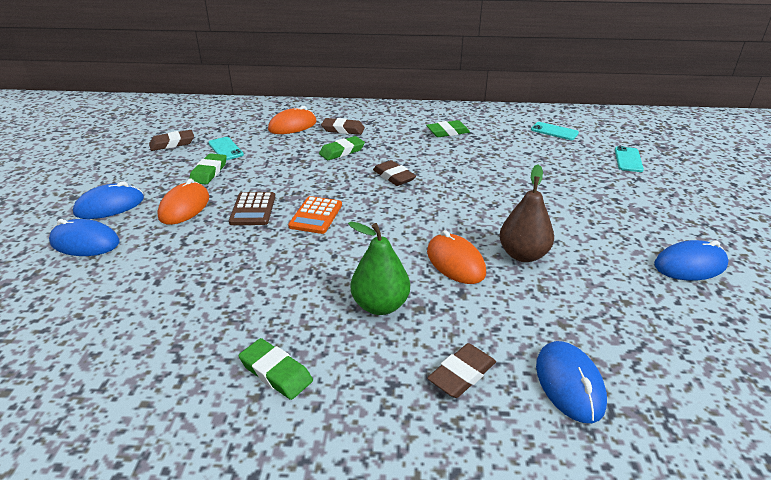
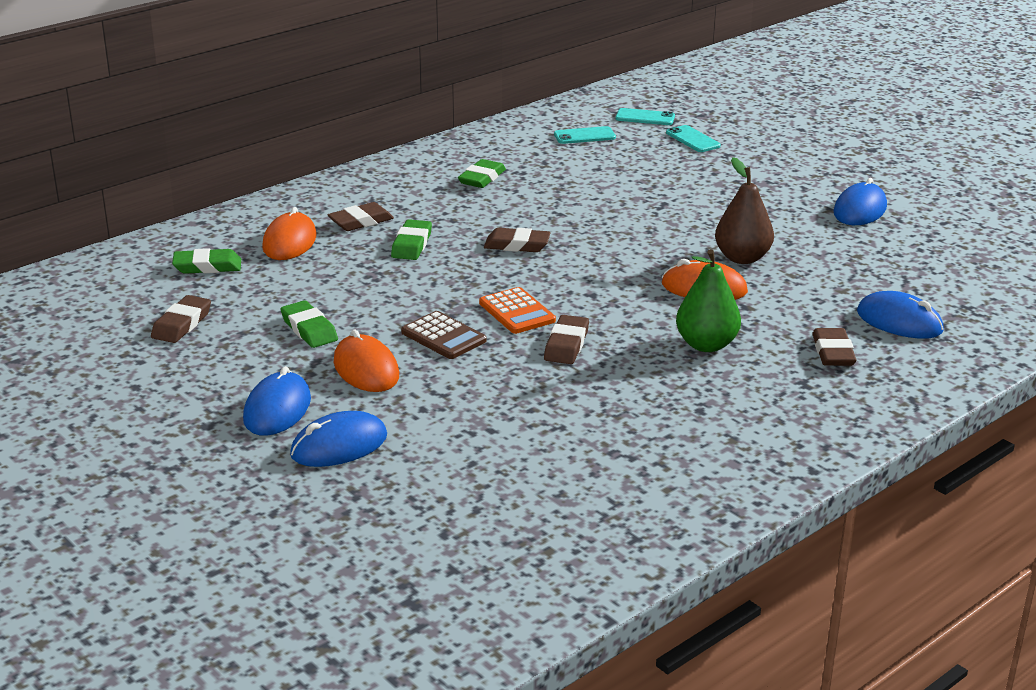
camera: 45 degrees left, 5 degrees down
(225, 149) = (268, 300): turquoise phone -> turquoise phone (645, 117)
(276, 372) = (718, 421): green eraser -> green eraser (207, 266)
(300, 252) = (566, 345): none -> brown eraser

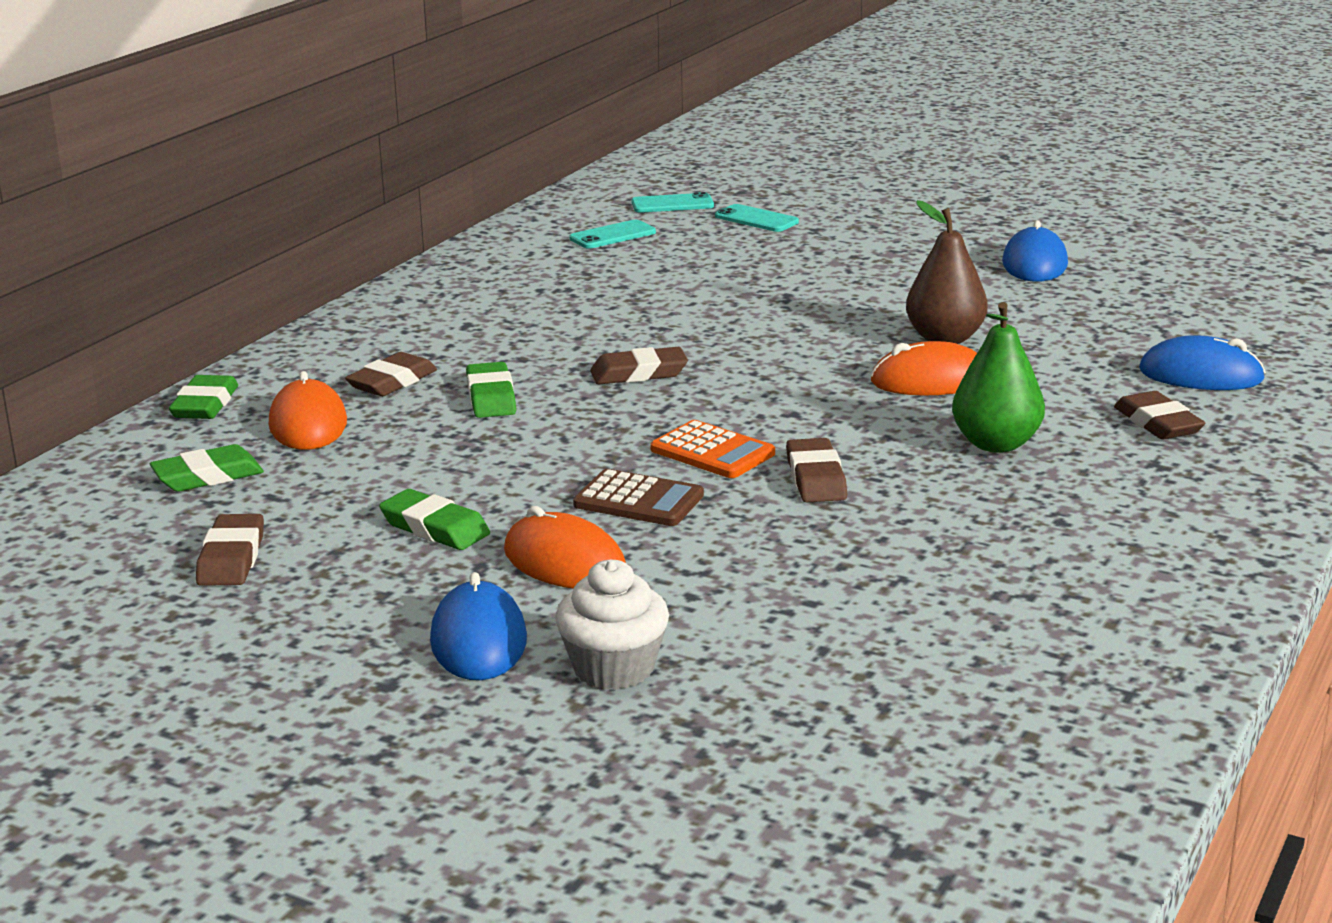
camera: 20 degrees left, 5 degrees down
(339, 446) = (613, 668): blue mouse -> white cupcake
(482, 178) = (518, 304): green eraser -> green eraser (205, 405)

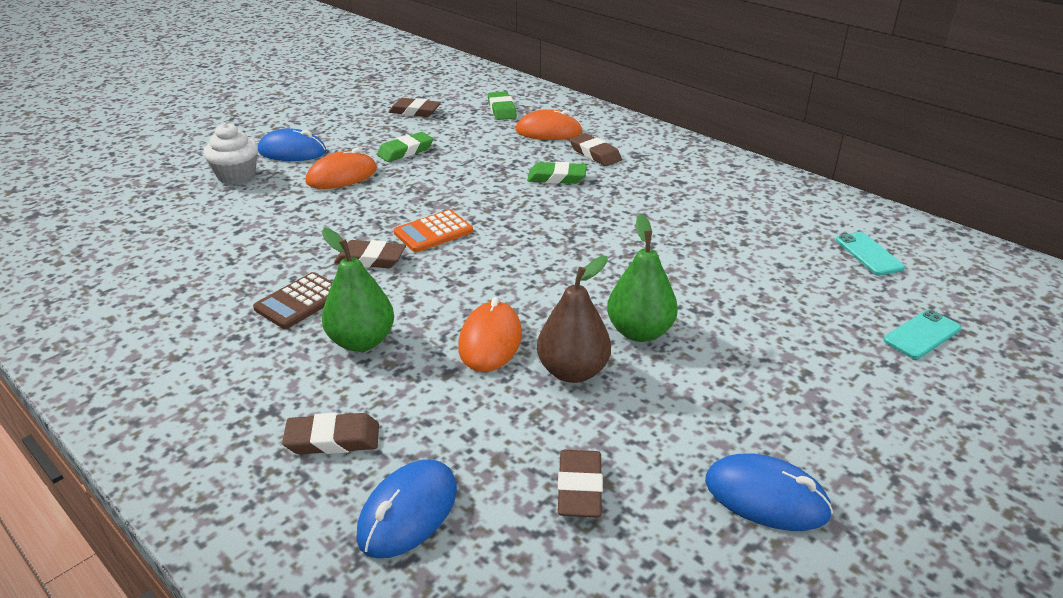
camera: 105 degrees right, 10 degrees up
(205, 405) = (588, 111): green eraser -> none
(638, 500) = (390, 202): brown calculator -> brown calculator (300, 301)
(639, 373) = (569, 226): brown eraser -> brown eraser (579, 488)
(672, 204) = (965, 295): turquoise phone -> none
(850, 318) = (639, 332): none -> green pear

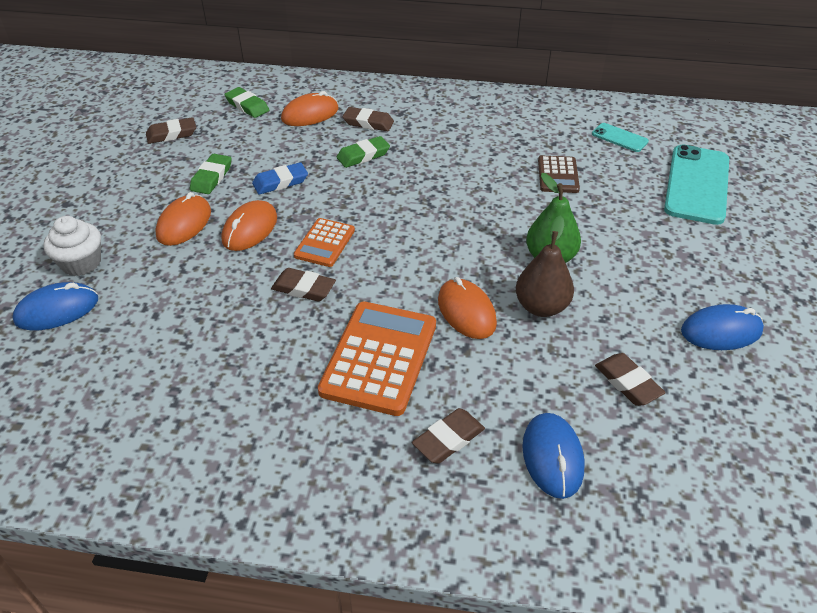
camera: 35 degrees left, 10 degrees up
(292, 151) = (105, 217): blue mouse -> blue mouse (57, 310)
(300, 301) = (292, 350): brown calculator -> brown calculator (558, 175)
(362, 341) = (379, 358): green pear -> orange calculator
(370, 259) = (303, 288): brown eraser -> brown eraser turned 45 degrees clockwise
(386, 198) = (250, 229): none -> orange mouse
(456, 173) = (280, 182): none -> blue eraser
(922, 335) = (697, 184): turquoise phone -> turquoise phone, size x2.08

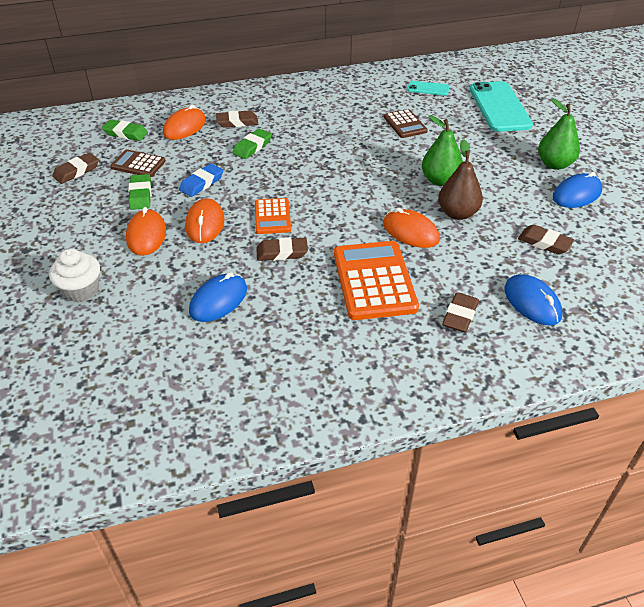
camera: 25 degrees left, 0 degrees up
(57, 310) = (91, 330): blue mouse -> blue mouse (218, 300)
(234, 143) = (138, 164): none -> brown calculator
(718, 281) = (554, 164): none -> green pear

